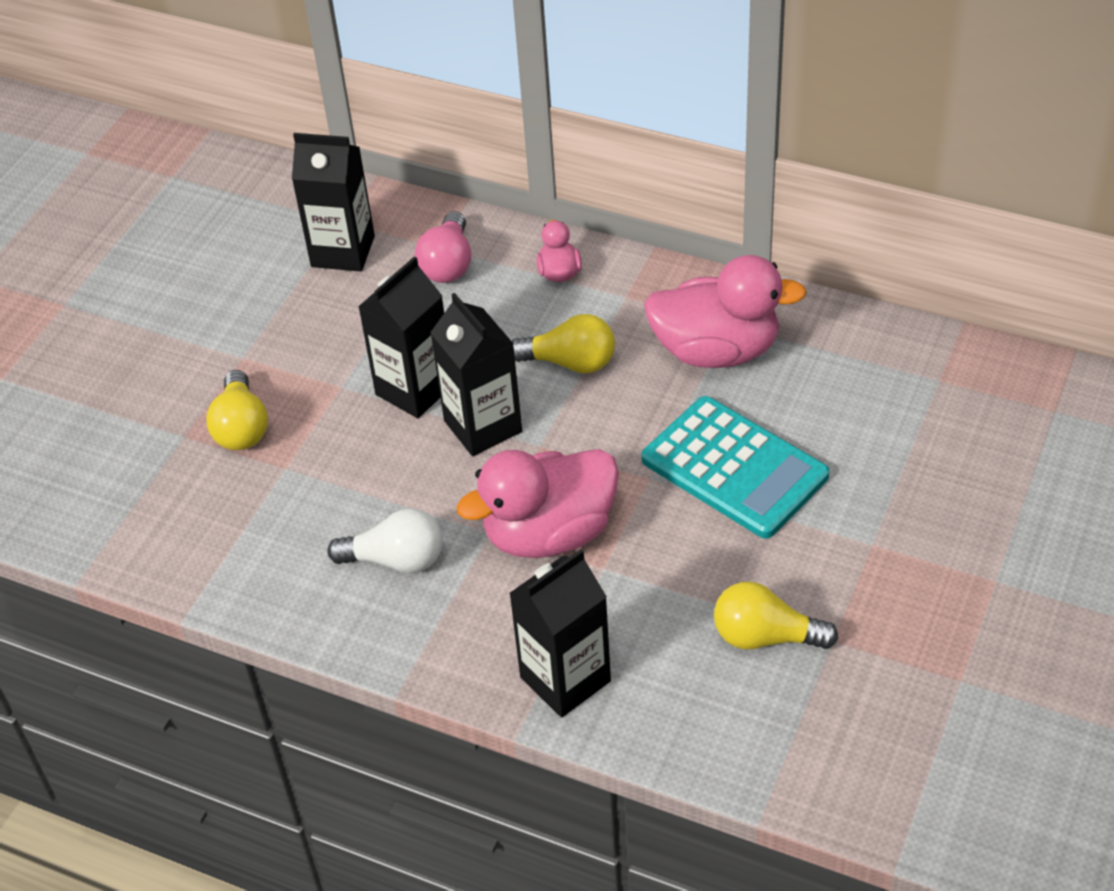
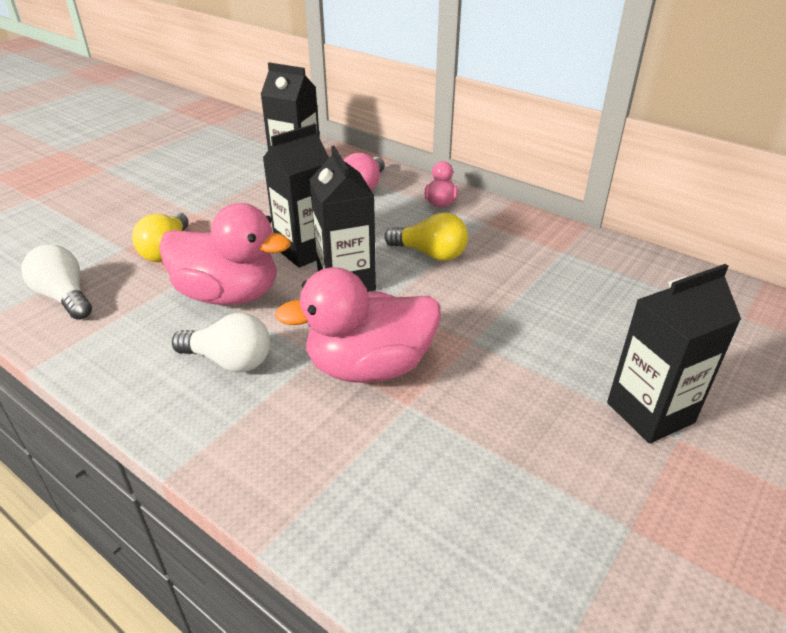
camera: 10 degrees right, 10 degrees down
(157, 521) = (65, 297): none -> white light bulb
(565, 679) = (334, 502): black carton -> black carton (650, 412)
(716, 350) = (549, 265): pink duck -> pink duck (229, 294)
(734, 468) = (550, 348): turquoise calculator -> none
(765, 636) = (555, 506): yellow light bulb -> none

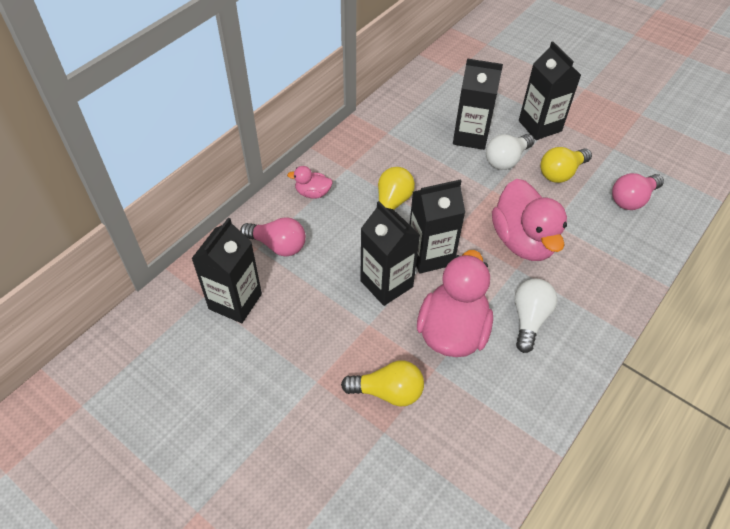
camera: 90 degrees left, 15 degrees up
(65, 297) = (465, 461): white light bulb -> white light bulb (506, 160)
(480, 534) = (632, 199): none -> pink light bulb
(530, 429) = (561, 173): none -> yellow light bulb
(585, 325) = (470, 136): none -> black carton

